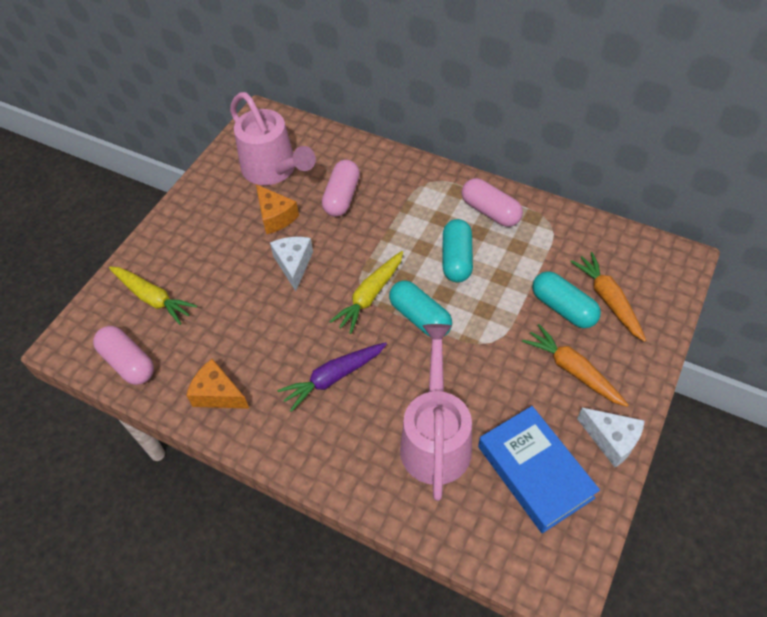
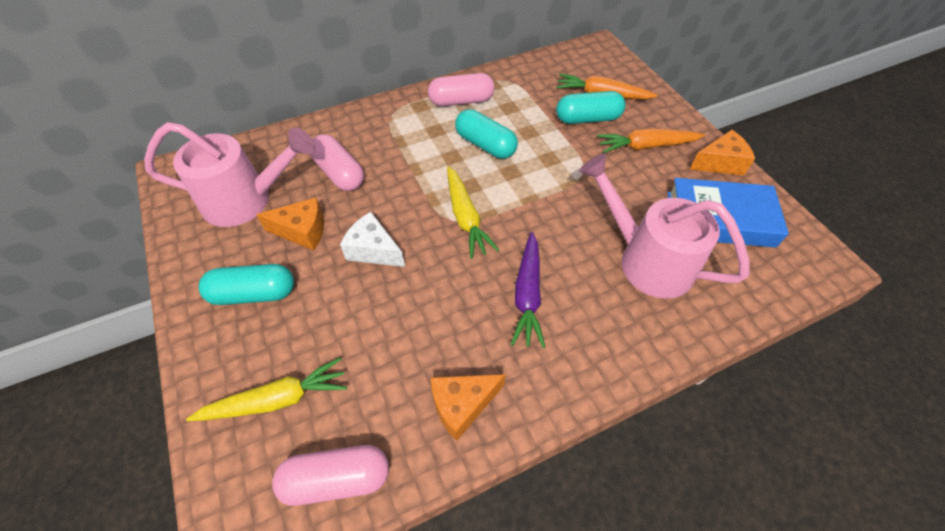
camera: 55 degrees left, 0 degrees up
(420, 317) = (519, 199): turquoise capsule -> turquoise capsule (254, 293)
(611, 440) = (720, 163): white cheese -> orange cheese

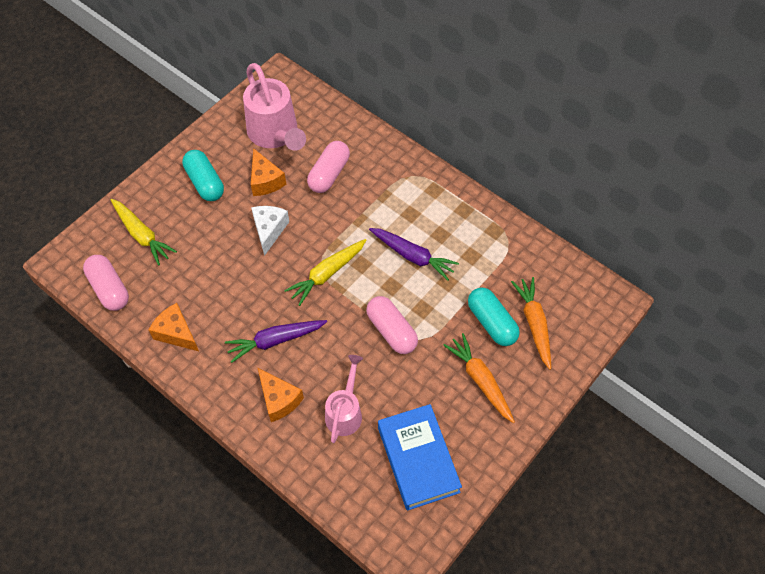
camera: 65 degrees right, 5 degrees up
(461, 101) = (458, 217): pink capsule -> pink capsule (391, 331)
(485, 145) = (413, 256): turquoise capsule -> purple carrot
(646, 260) = (345, 412): pink watering can -> pink watering can, size x0.61
(720, 163) = (491, 448): orange cheese -> orange cheese (279, 399)

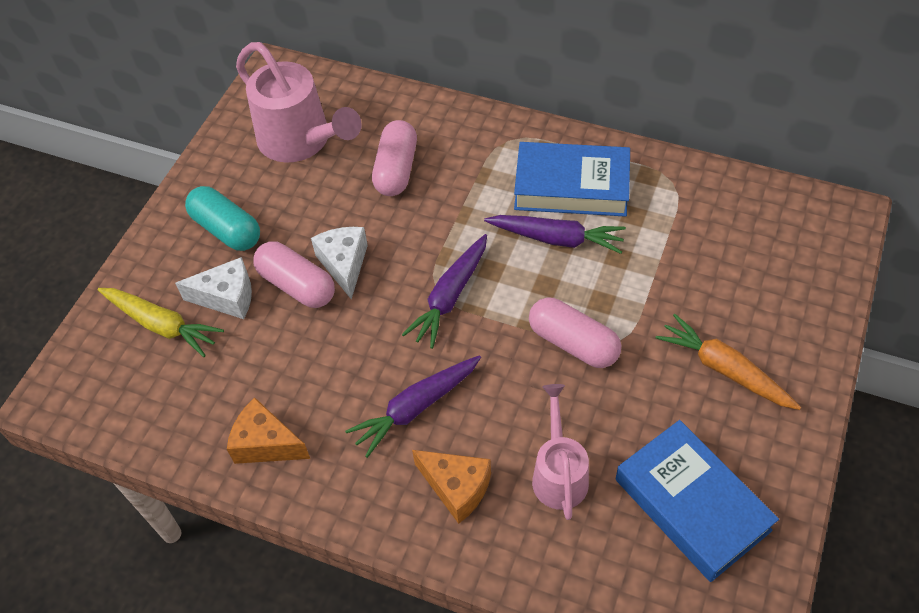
camera: 15 degrees left, 5 degrees down
(109, 289) = (140, 413): pink capsule -> pink capsule (297, 285)
(188, 229) = (227, 297): none -> white cheese
(265, 181) = (311, 203): orange cheese -> none
(327, 274) = (450, 297): yellow carrot -> purple carrot
(439, 222) = (571, 187): none -> blue book
(491, 322) = (702, 290): turquoise capsule -> none
(534, 324) = (758, 275): orange carrot -> none

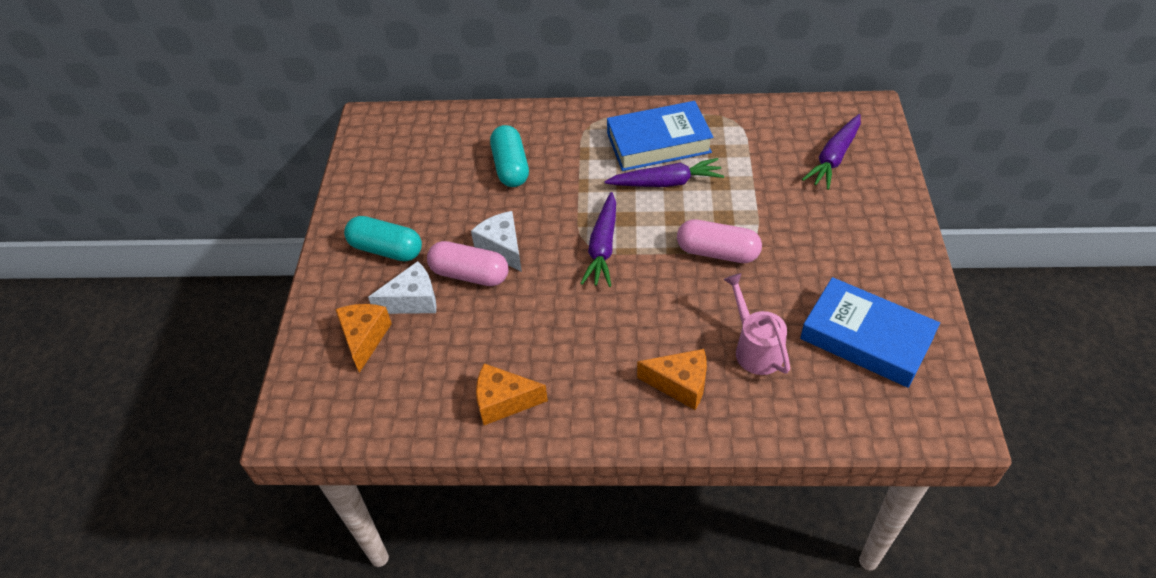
camera: 20 degrees left, 5 degrees down
(162, 325) = (364, 338): yellow carrot -> orange cheese
(301, 141) = (419, 167): pink watering can -> none
(396, 170) = (510, 167): pink capsule -> turquoise capsule
(416, 408) = (616, 336): purple carrot -> purple carrot (834, 158)
(724, 369) = (840, 238): orange carrot -> none

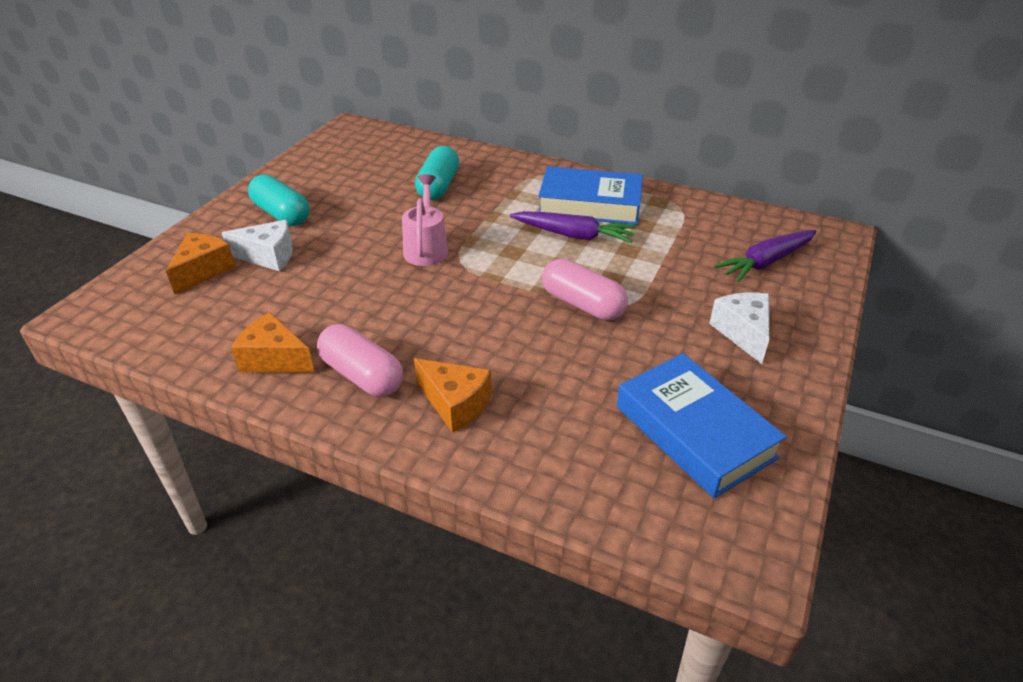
camera: 20 degrees right, 10 degrees down
(470, 274) = (334, 252): pink capsule -> pink capsule (362, 375)
(502, 248) = (380, 241): white cheese -> white cheese (743, 333)
(603, 247) = (472, 267): purple carrot -> none
(755, 348) = (560, 398): pink watering can -> pink watering can (426, 248)

